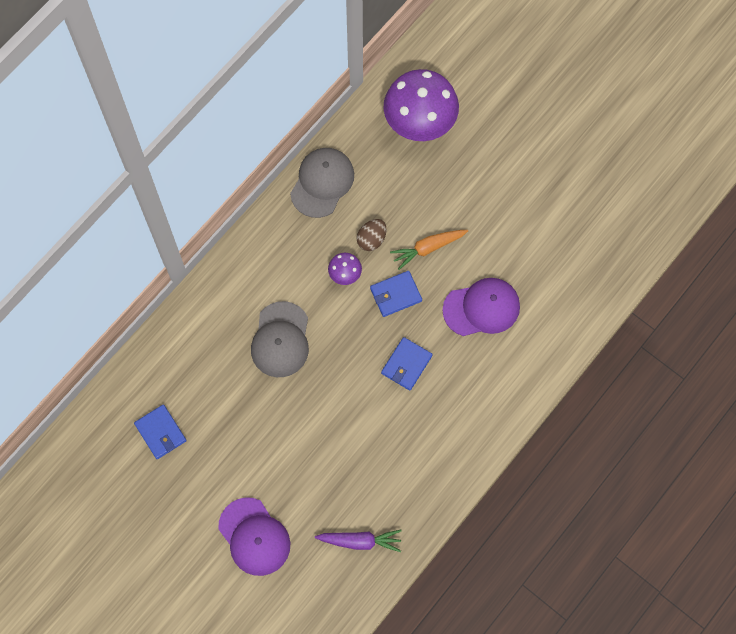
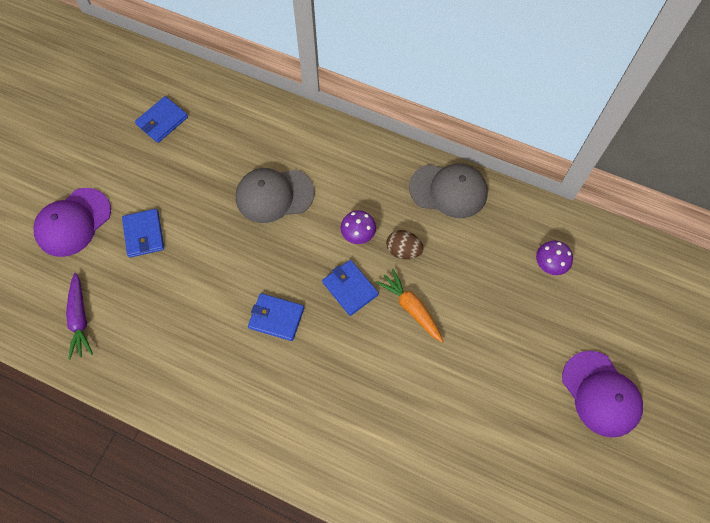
camera: 75 degrees right, 5 degrees down
(287, 470) = (144, 234): none -> blue wallet
(419, 123) = (549, 265): purple mushroom -> purple mushroom, size x0.44
(481, 308) = (359, 380): purple cap -> purple cap (601, 394)

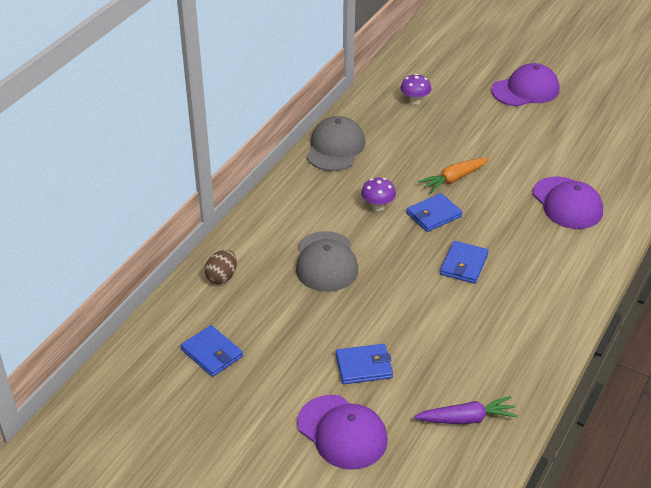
camera: 85 degrees left, 25 degrees down
(383, 431) = (567, 203): none -> purple cap
(403, 250) = (396, 179): brown egg -> brown egg (222, 277)

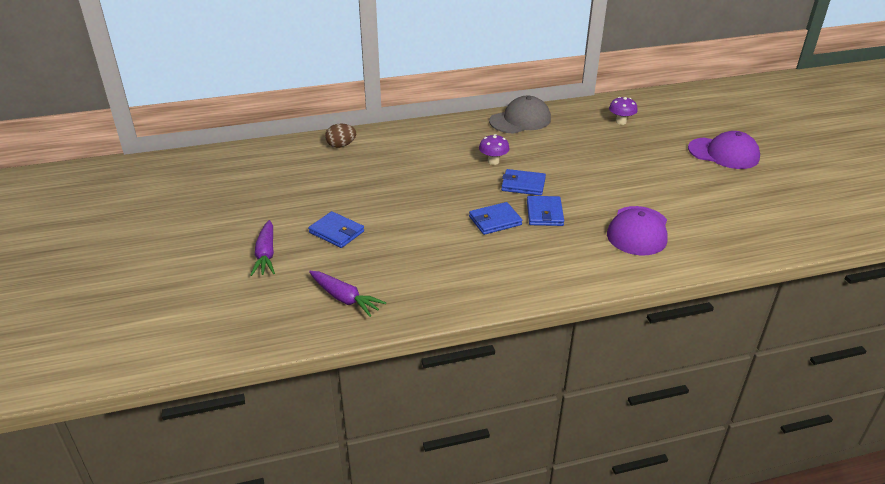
camera: 45 degrees right, 5 degrees down
(212, 353) = (272, 175): blue wallet -> blue wallet (544, 213)
(326, 262) = (410, 170): grey cap -> none
(342, 432) = (266, 254): purple cap -> purple carrot
(454, 179) = (573, 174): orange carrot -> none

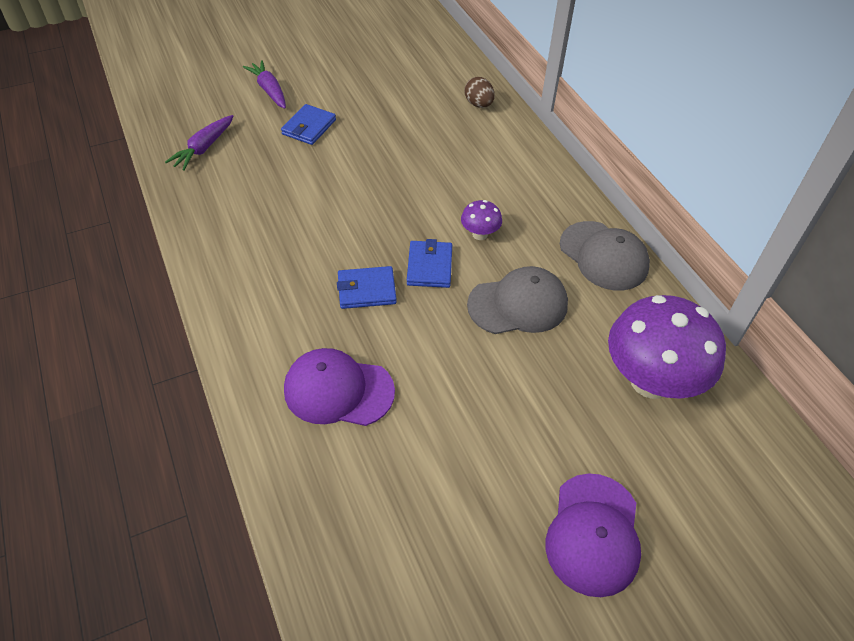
camera: 80 degrees right, 15 degrees up
(266, 254) = (269, 90): purple carrot -> purple carrot turned 75 degrees clockwise
(495, 221) = (344, 244): blue wallet -> none
(561, 155) = (518, 304): none -> grey cap
(621, 122) = (650, 381): purple mushroom -> purple mushroom, size x2.28

